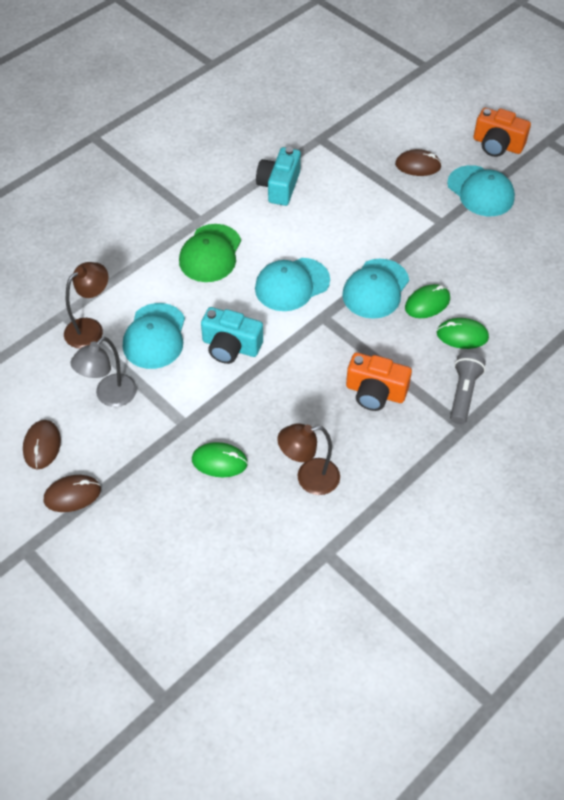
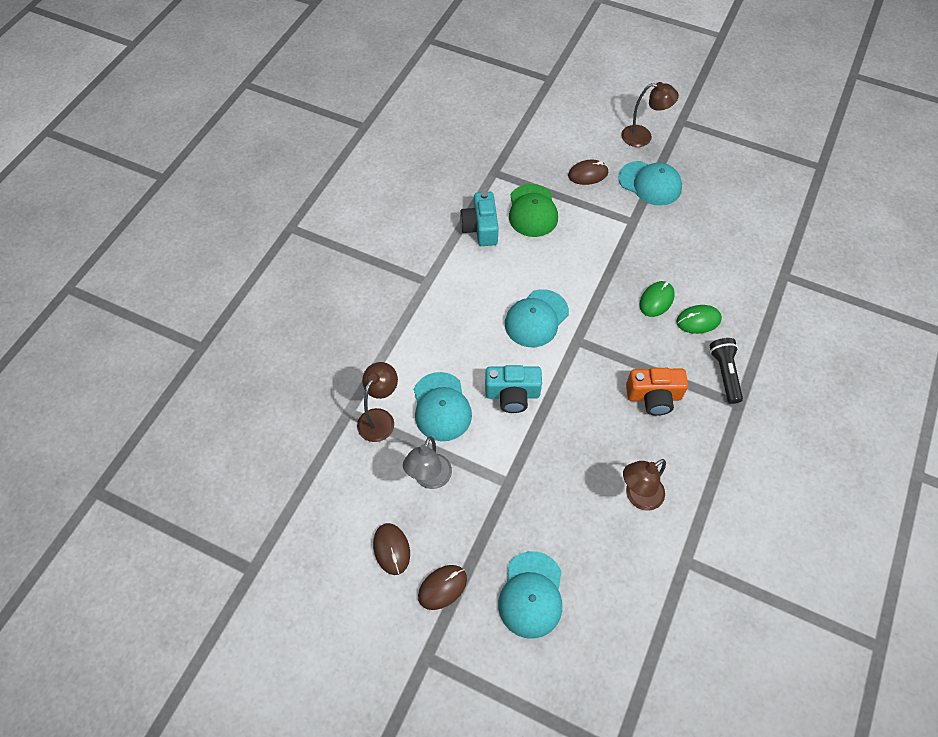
camera: 20 degrees left, 5 degrees up
(210, 253) = (452, 311): green cap -> green cap (532, 211)
(219, 461) = (555, 508): green mouse -> none
(375, 289) = (608, 300): turquoise cap -> turquoise cap (531, 594)
(463, 393) = (724, 373): grey flashlight -> black flashlight
(497, 145) = (643, 137): orange camera -> brown lamp

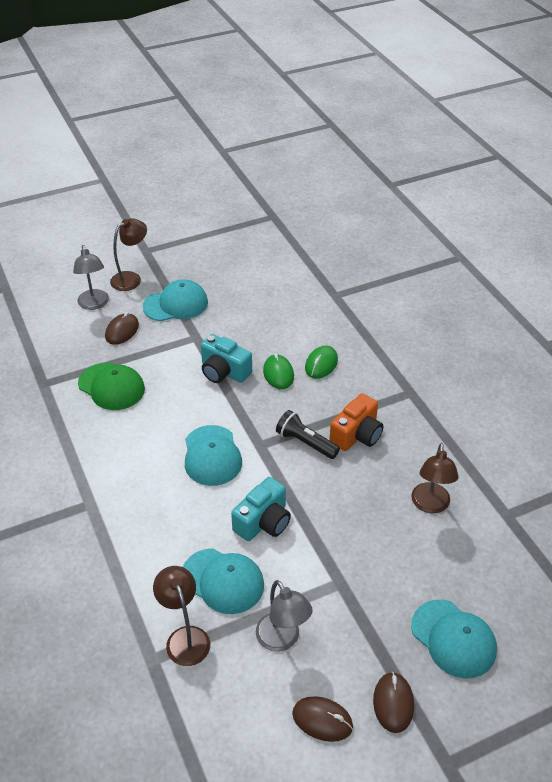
camera: 50 degrees left, 15 degrees down
(480, 228) = (85, 430): turquoise camera -> turquoise camera (224, 371)
(593, 138) = (94, 304): none -> grey lamp
(724, 373) = (378, 382): black flashlight -> black flashlight (305, 442)

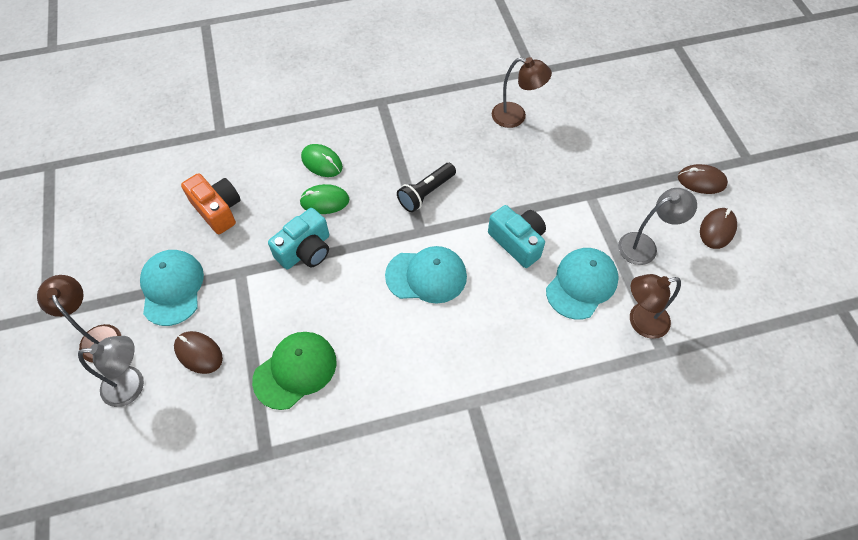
camera: 80 degrees left, 15 degrees up
(357, 435) = (425, 151): orange camera -> orange camera (218, 210)
(453, 639) = (646, 132): turquoise cap -> none

